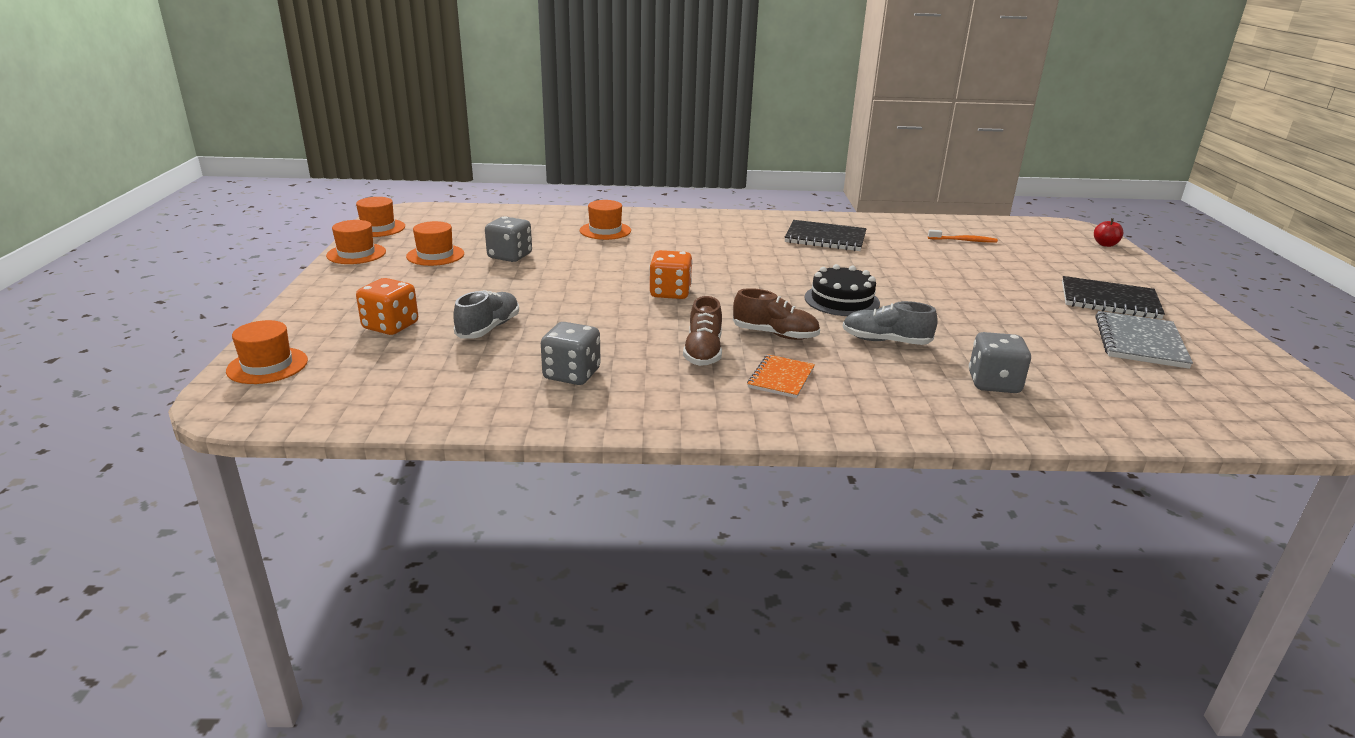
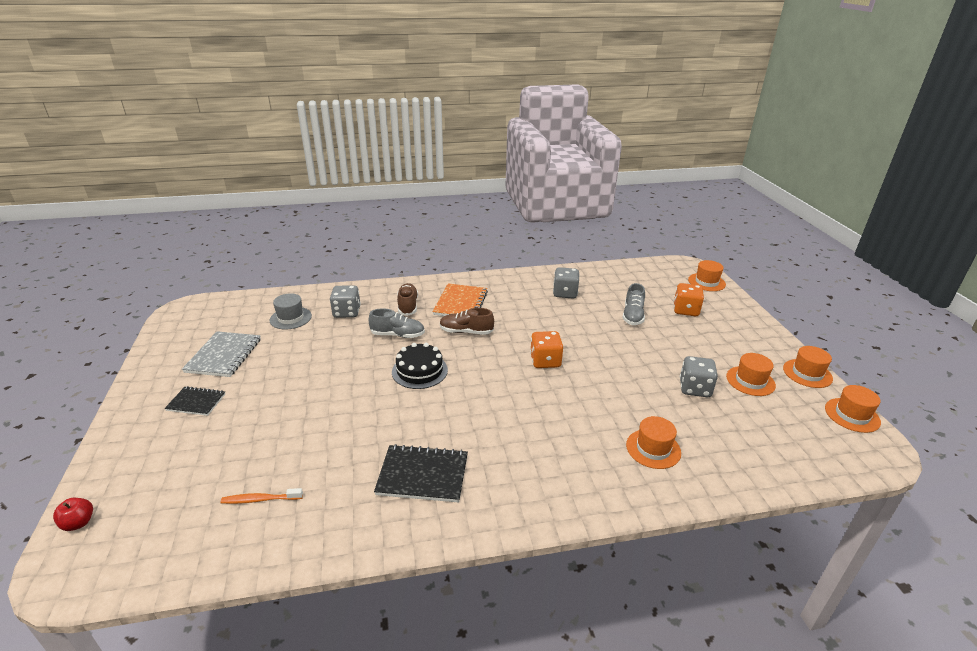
camera: 170 degrees right, 5 degrees up
(703, 352) = (505, 314): brown shoe -> brown shoe (408, 306)
(781, 378) = (460, 303): orange notebook -> orange notebook, size x1.60
(1092, 384) = (290, 318): none -> grey hat
(1109, 300) = (196, 402): black notebook -> black notebook, size x0.62

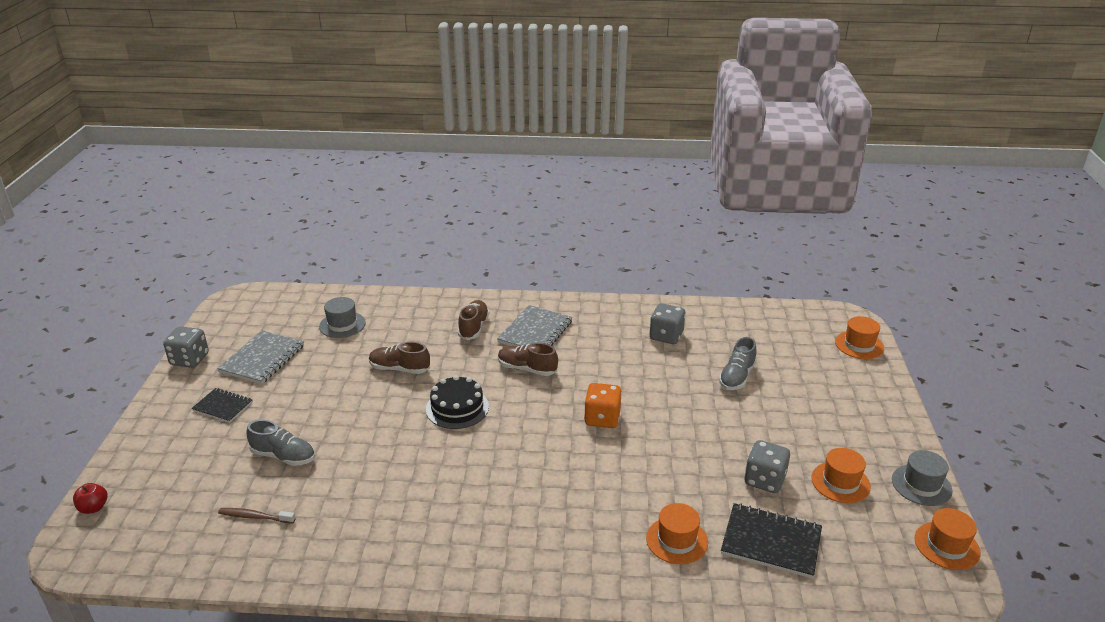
camera: 15 degrees right, 0 degrees up
(260, 499) = (255, 517): orange toothbrush -> brown toothbrush
(347, 312) = (404, 326): grey dice -> grey dice (189, 359)
(356, 346) = (399, 369): none -> brown shoe
(398, 335) = (449, 362): grey shoe -> grey shoe (283, 456)
(423, 475) = (417, 522): black notebook -> black notebook (771, 542)
(460, 303) = (535, 332): orange notebook -> grey notebook
(685, 310) = (809, 380): orange dice -> none
(807, 373) = (921, 485): orange hat -> grey hat

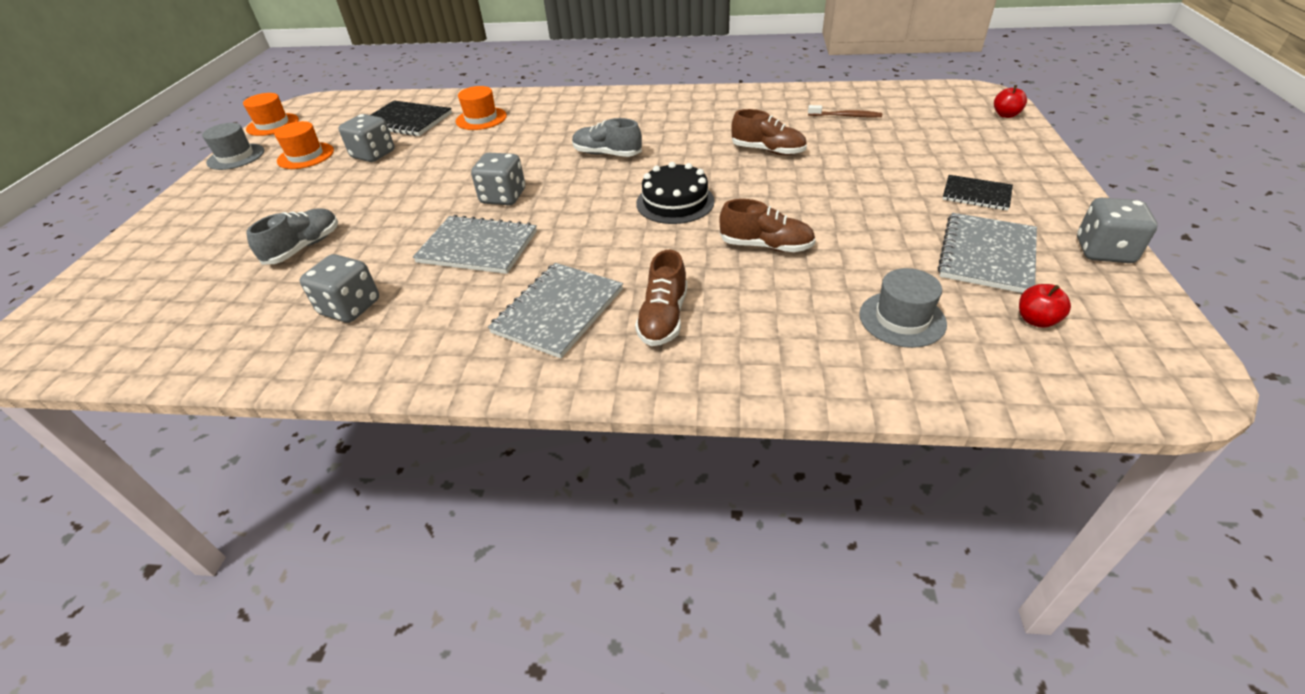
camera: 175 degrees left, 10 degrees up
(273, 323) = (1036, 320): none -> red apple
(283, 456) = (855, 154): grey shoe -> grey shoe (607, 154)
(527, 369) = (582, 251): brown shoe -> brown shoe (768, 151)
(602, 418) = (503, 197): orange dice -> grey dice
(603, 373) = (478, 247): none -> grey notebook
(859, 345) = (79, 298): orange hat -> none

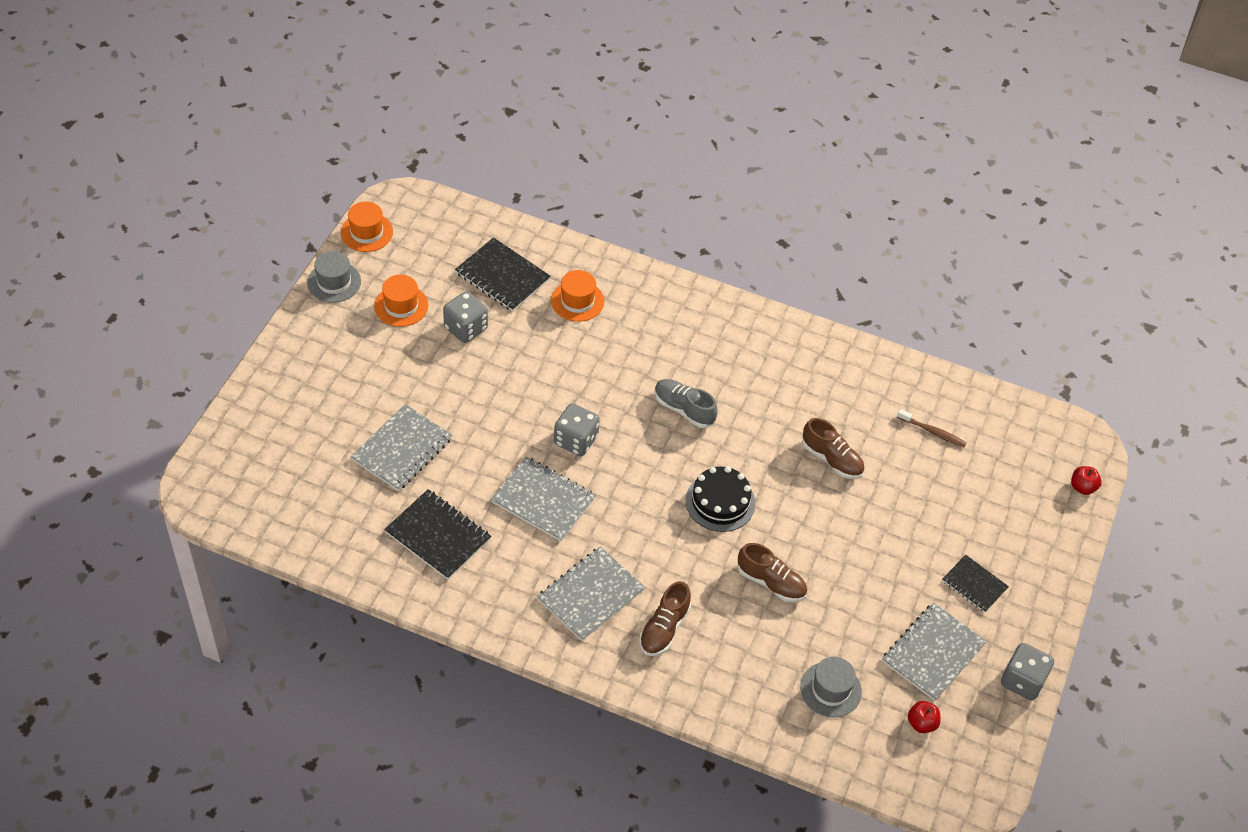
camera: 10 degrees right, 10 degrees up
(304, 247) = (402, 449): grey shoe -> grey notebook
(350, 307) = (438, 536): grey dice -> black notebook

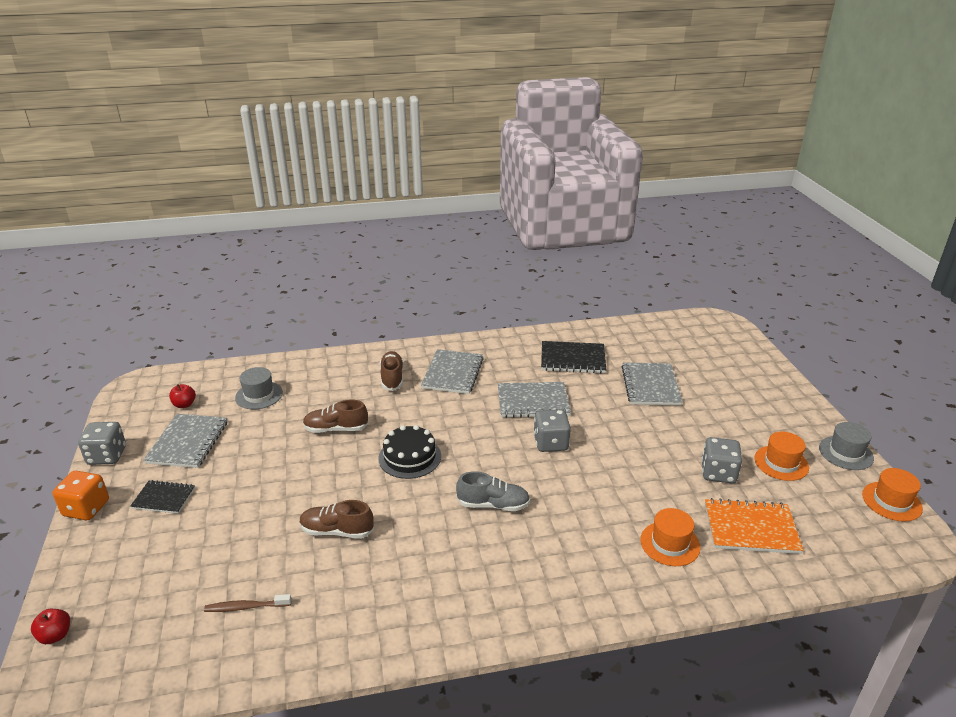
camera: 150 degrees right, 20 degrees down
(502, 276) = (751, 528): black notebook -> orange notebook
(1049, 613) = (86, 508): none -> orange dice

